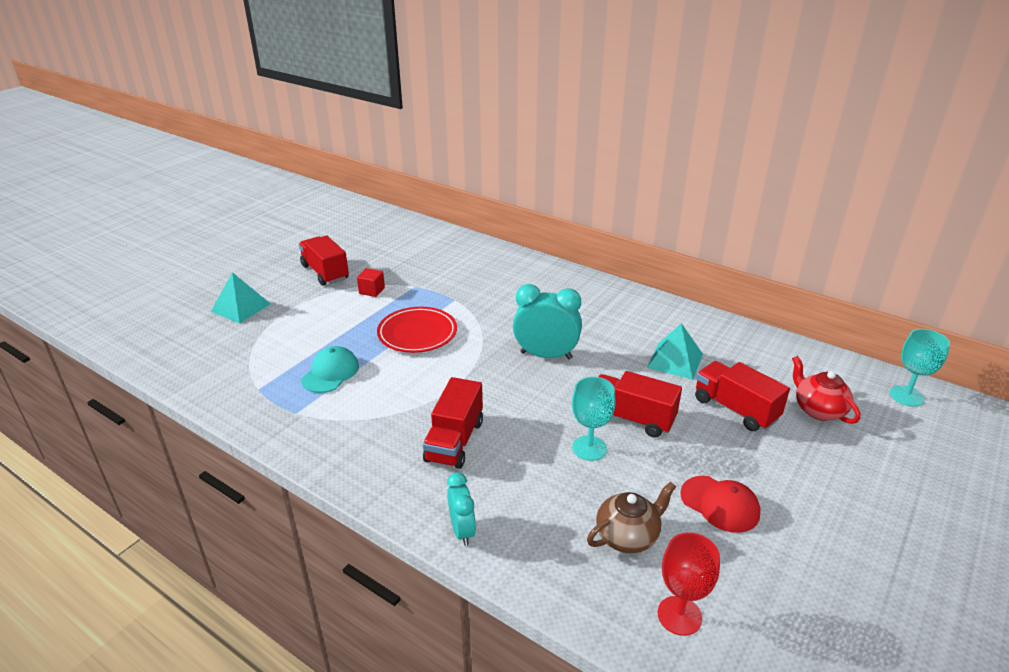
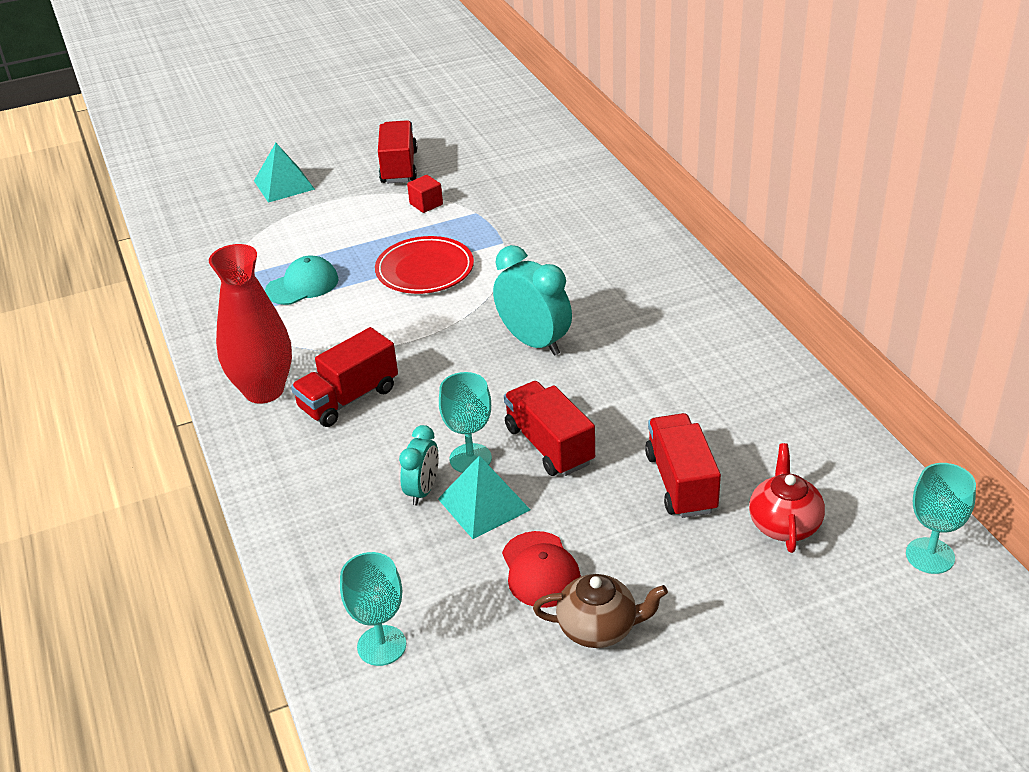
camera: 35 degrees right, 5 degrees up
(378, 461) = (264, 390): none -> red vase
(462, 530) = (273, 484): turquoise clock -> turquoise clock (423, 490)
(628, 536) = (413, 557): brown teapot -> brown teapot (599, 628)
(675, 360) = (677, 401): turquoise pyramid -> turquoise pyramid (484, 504)
(679, 615) = (381, 645): red goblet -> turquoise goblet

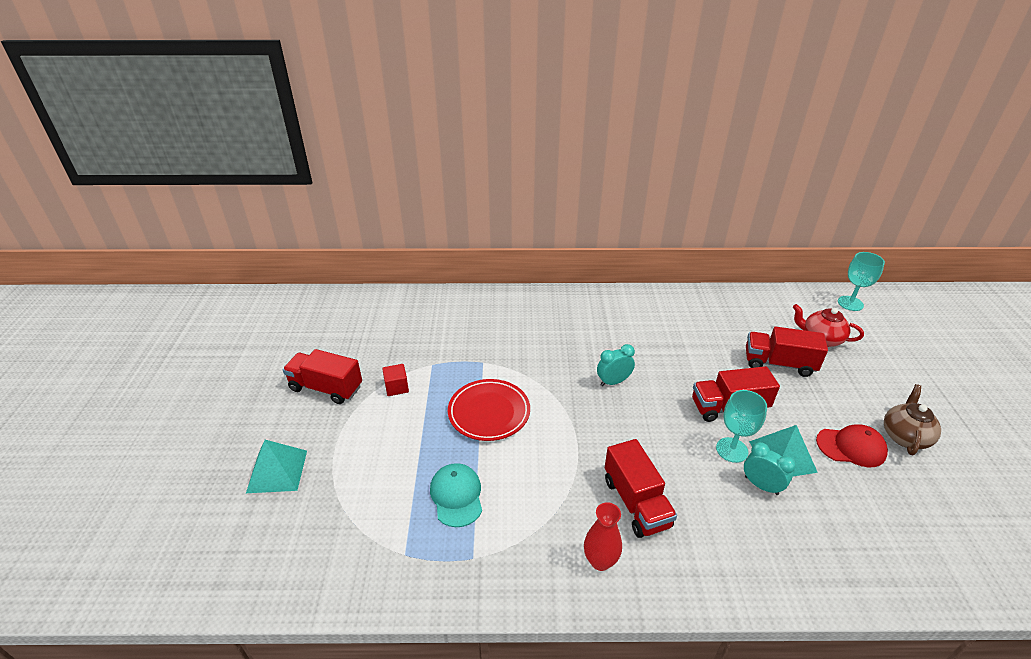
camera: 70 degrees left, 0 degrees up
(264, 390) = (600, 561): red vase -> red vase, size x0.56
(381, 645) = (925, 553): turquoise goblet -> none
(534, 342) = (613, 382): turquoise clock -> turquoise clock, size x0.60

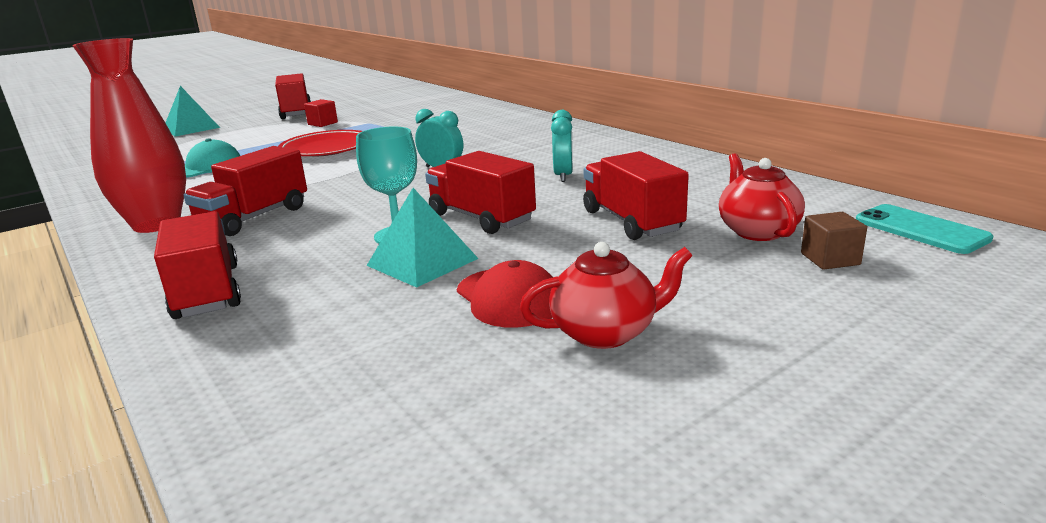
camera: 55 degrees right, 15 degrees down
(600, 561) = (156, 224): red vase -> red vase, size x1.78
(761, 485) = (347, 262): turquoise clock -> turquoise clock (563, 176)
(767, 561) = (207, 292): none -> red truck
(850, 303) = (920, 229): turquoise goblet -> turquoise phone
(866, 341) = (830, 259): none -> brown cube
(904, 436) = (606, 332): brown teapot -> red teapot

